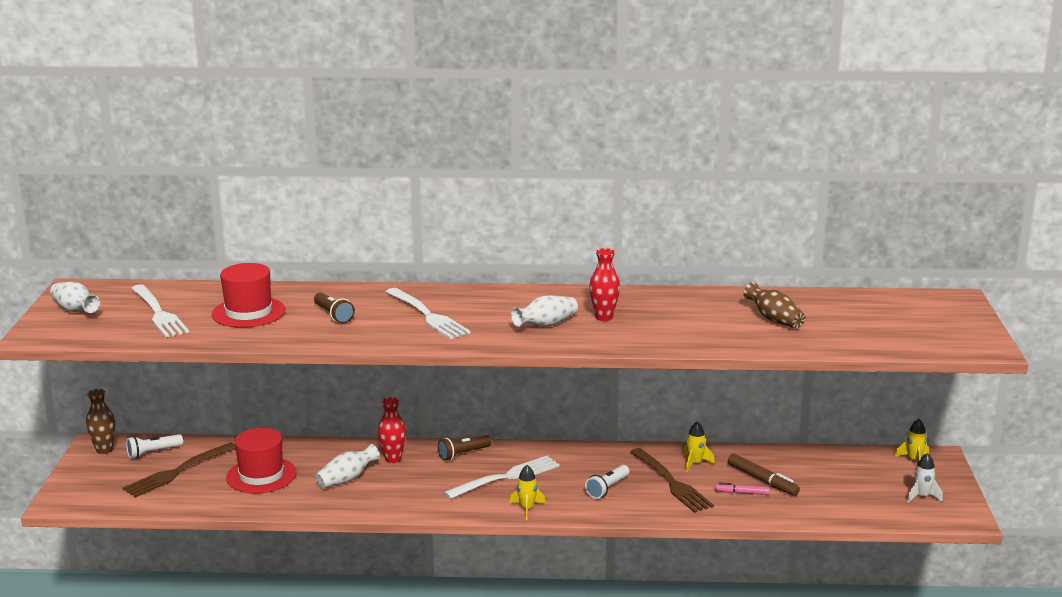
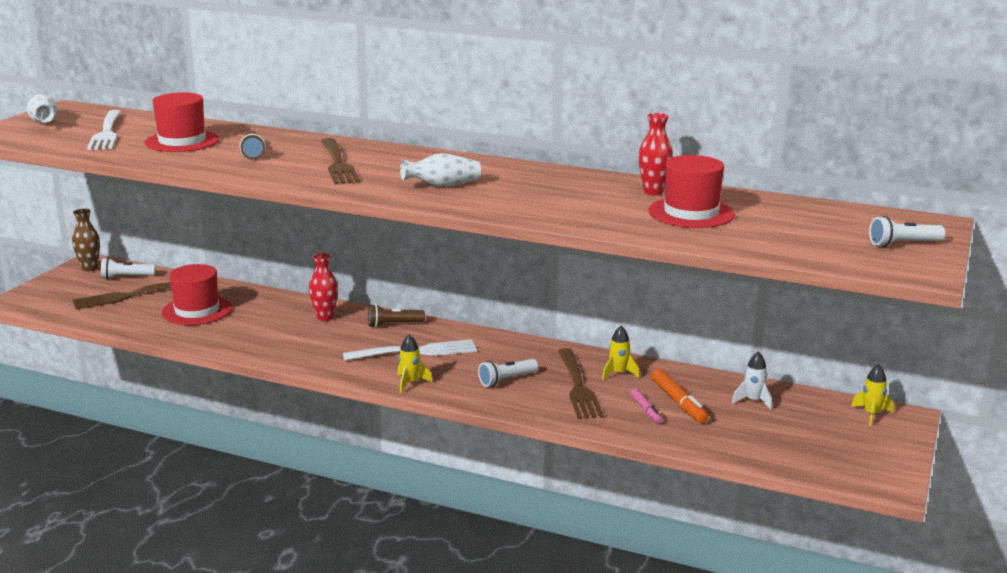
camera: 20 degrees right, 0 degrees up
(347, 479) = (268, 327): white vase -> none
(428, 315) = (338, 164): white fork -> brown fork
(604, 317) = (508, 187): red vase -> red vase (653, 192)
(742, 493) = (646, 410): pink marker -> pink marker turned 135 degrees counterclockwise
(762, 480) = (678, 402): brown marker -> orange marker
(774, 319) = (691, 213): brown vase -> red hat
(922, 496) = (852, 452): white rocket -> white rocket (753, 401)
(953, 323) = (903, 244): none -> white flashlight

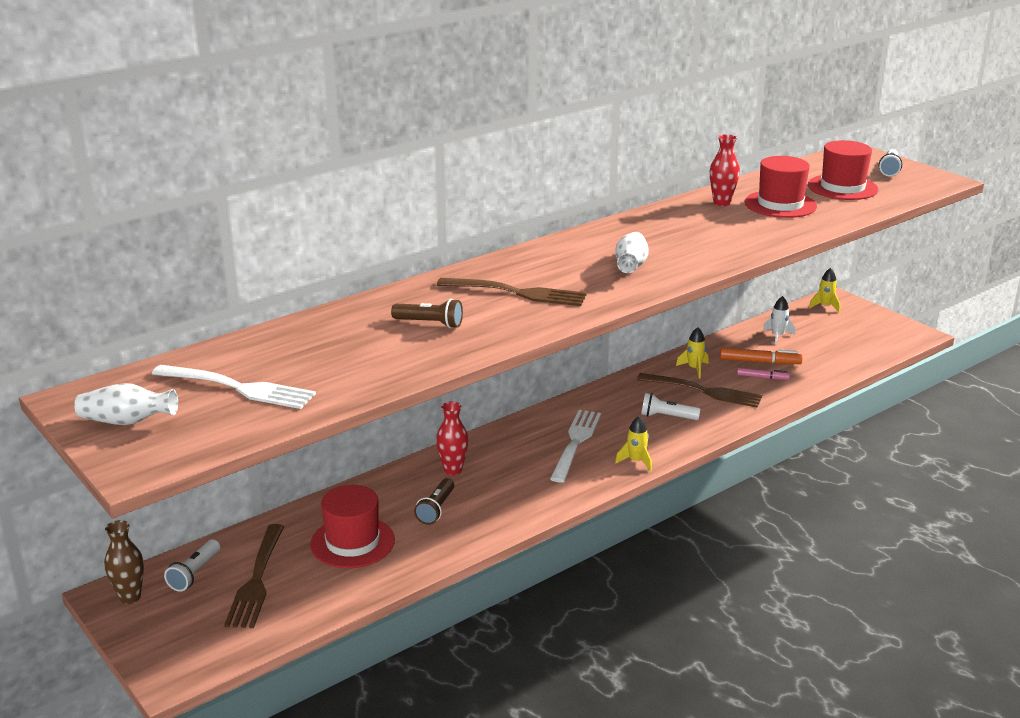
camera: 60 degrees left, 5 degrees up
(182, 141) = (337, 351): red hat -> red hat (842, 187)
(393, 324) = (506, 439): brown flashlight -> brown flashlight (436, 509)
(506, 380) = (667, 417): white flashlight -> white flashlight turned 105 degrees clockwise

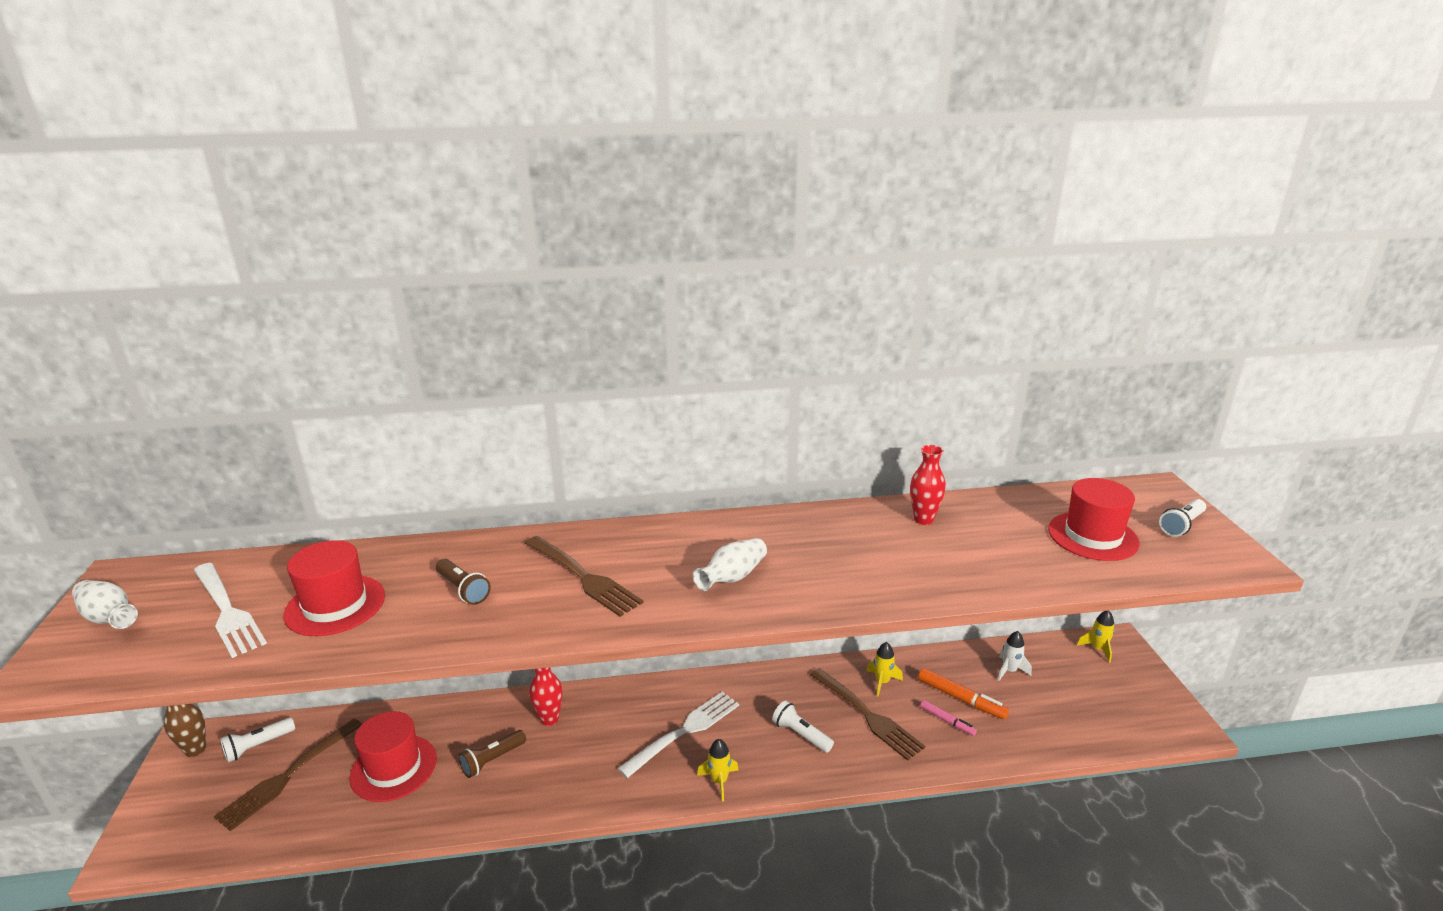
camera: 30 degrees right, 0 degrees up
(780, 204) = (990, 540): red hat -> red hat (335, 605)

